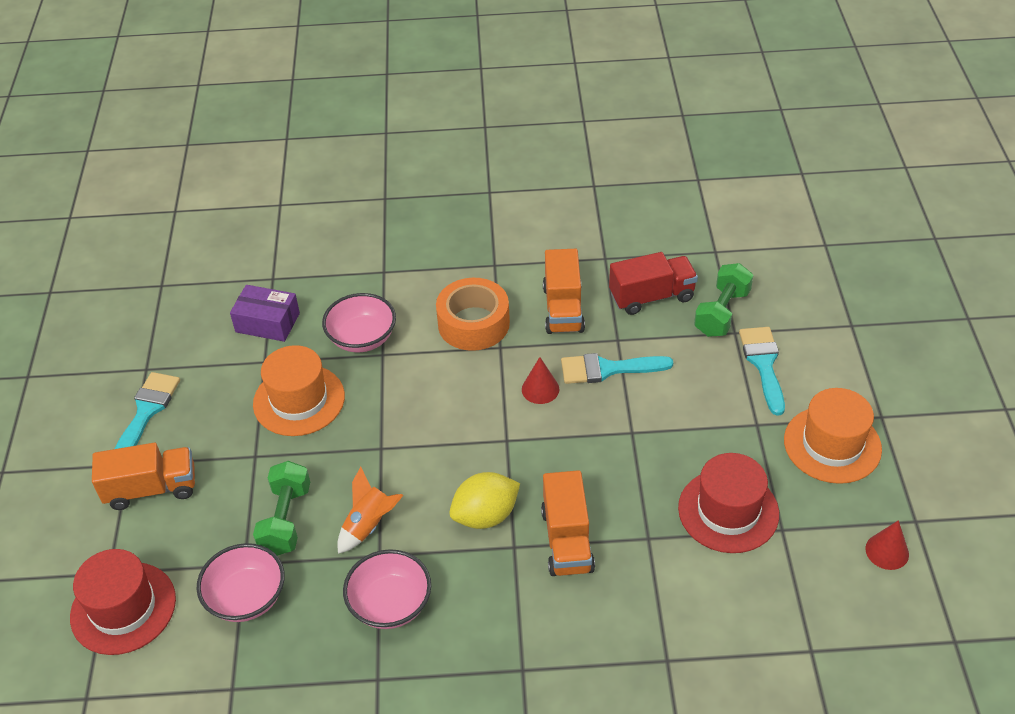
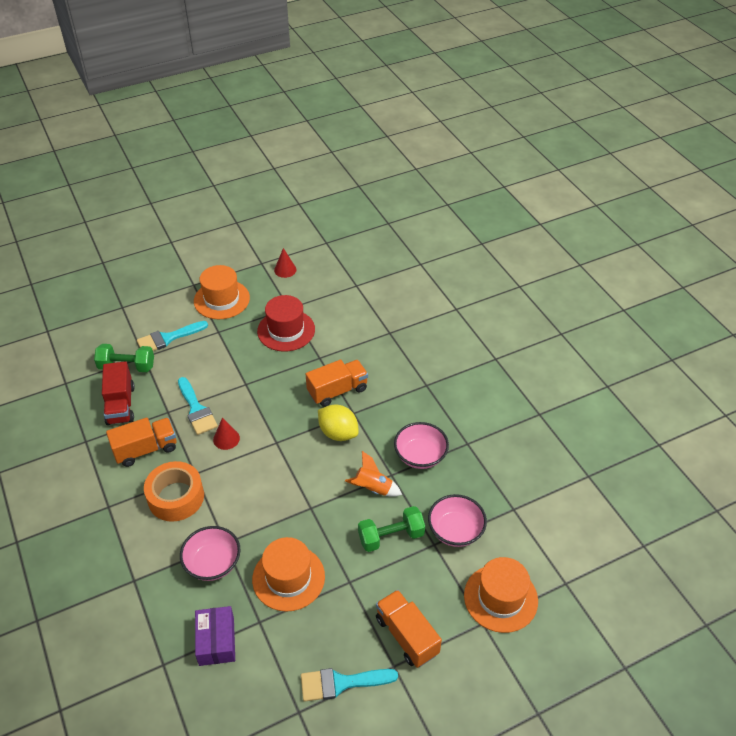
camera: 115 degrees left, 0 degrees up
(123, 608) = (500, 598): red hat -> orange hat
(651, 297) = (120, 405): red truck -> red truck turned 150 degrees counterclockwise

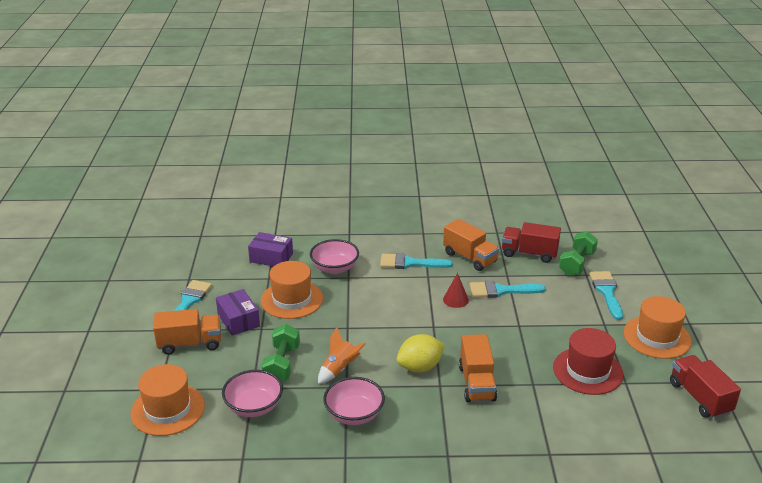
camera: 115 degrees right, 15 degrees down
(146, 449) = (469, 258): orange truck -> orange truck turned 45 degrees counterclockwise
(176, 497) = (410, 263): orange tape -> turquoise brush
(285, 270) = (700, 398): red cone -> red truck
(347, 611) = (238, 320): none -> purple box

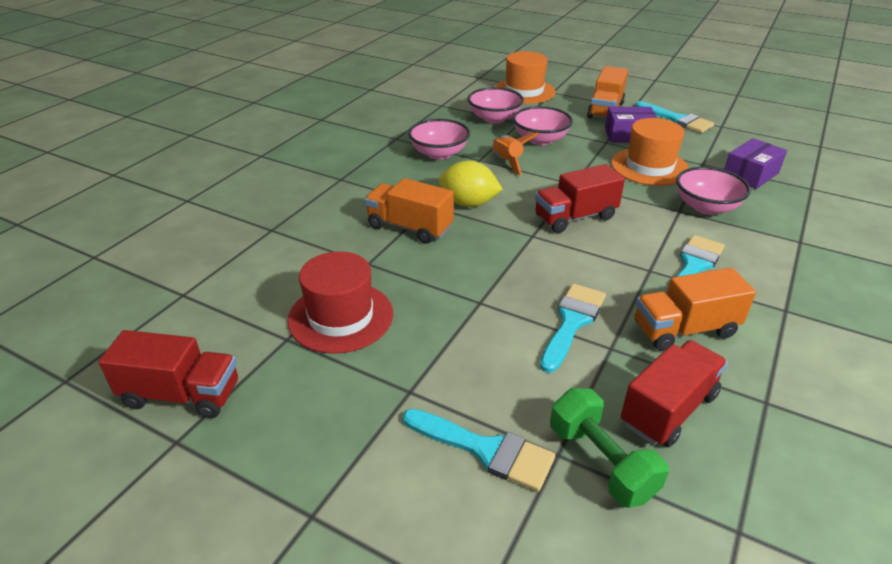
camera: 120 degrees right, 5 degrees up
(282, 364) = (540, 140): green dumbbell -> pink bowl
(394, 315) = (575, 217): none -> red truck
(420, 367) = (469, 203): yellow lemon -> yellow lemon turned 75 degrees counterclockwise
(455, 300) = (577, 272): red cone -> none
(657, 337) = (325, 437): orange hat -> none

